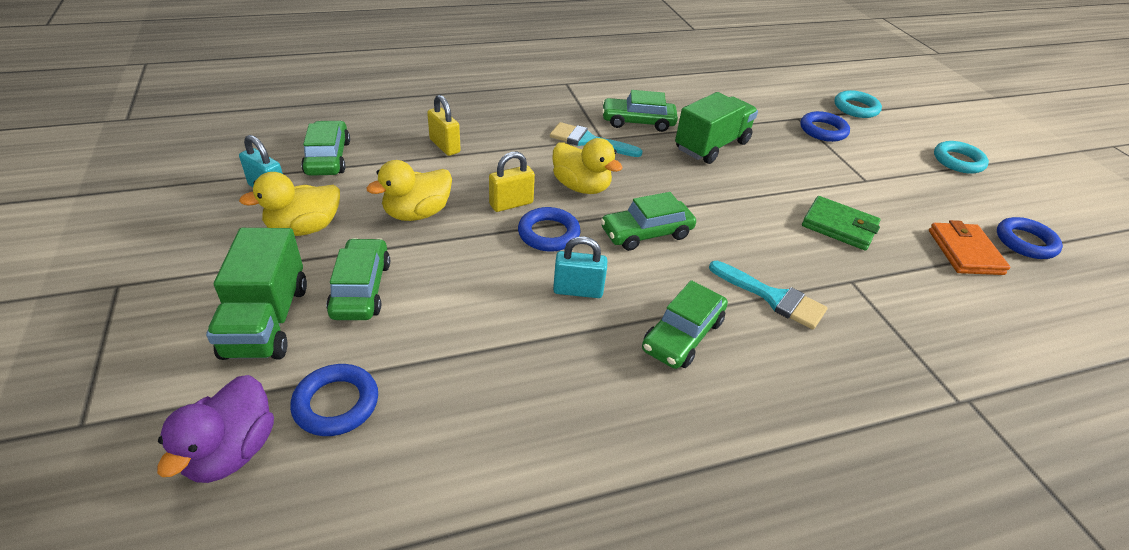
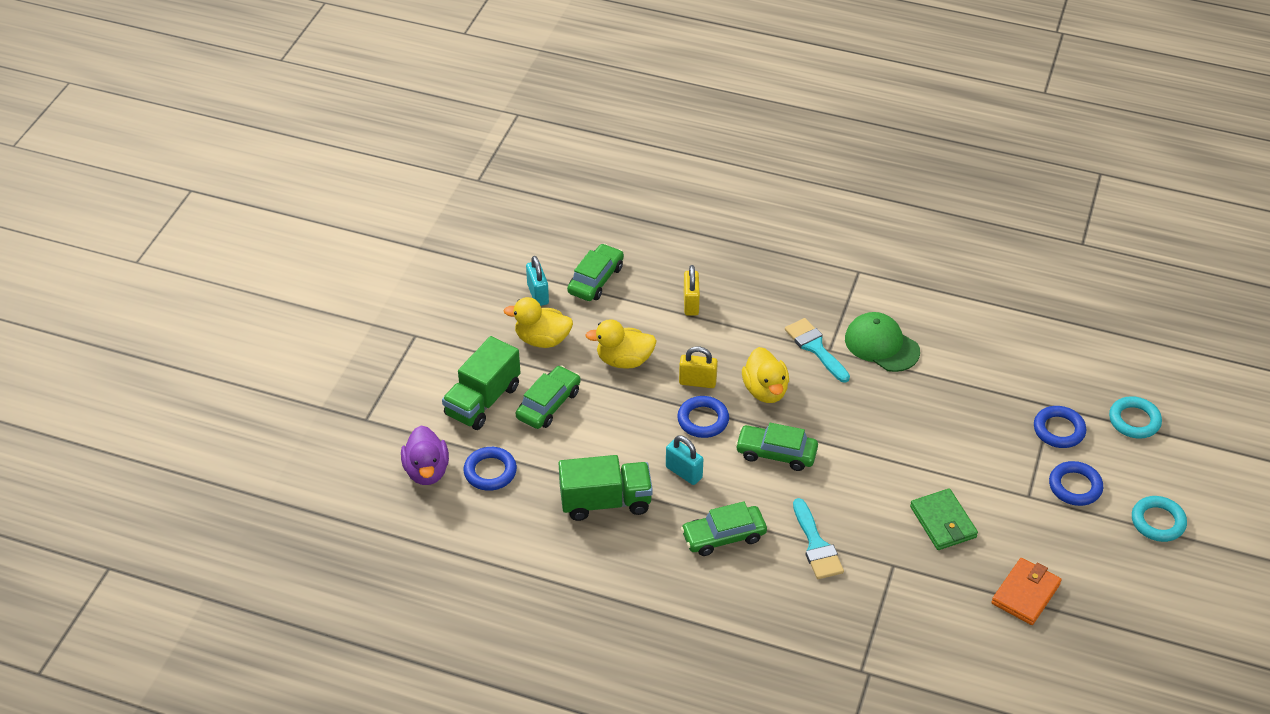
camera: 40 degrees right, 5 degrees up
(232, 451) = (427, 471): purple duck -> purple duck turned 60 degrees counterclockwise
(638, 122) = (881, 345): green car -> green cap
(711, 146) = (923, 399): green truck -> green truck (605, 501)
(1025, 242) = (1097, 615): blue ring -> blue ring (1075, 486)

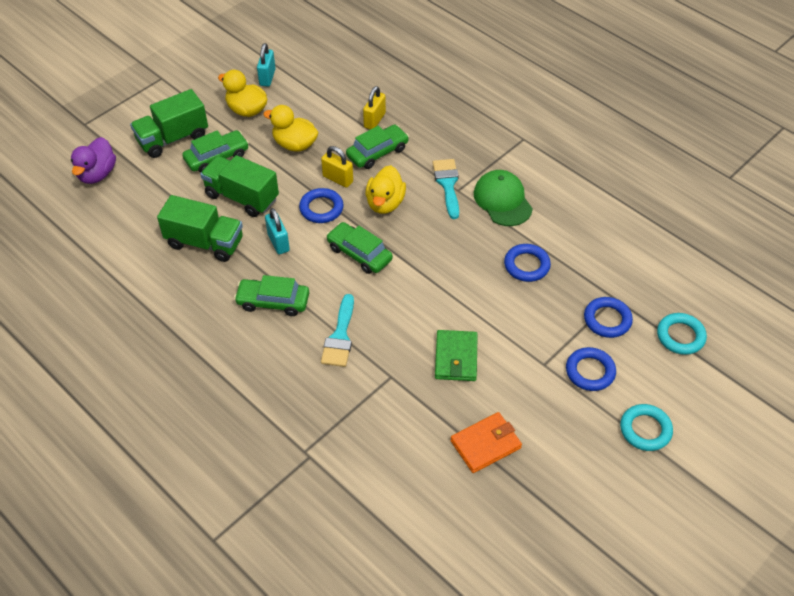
camera: 25 degrees right, 5 degrees up
(490, 472) = (140, 190): blue ring -> blue ring (526, 265)
(596, 279) = (316, 80): green car -> green car (377, 152)
(609, 438) = (242, 197): none -> green truck

